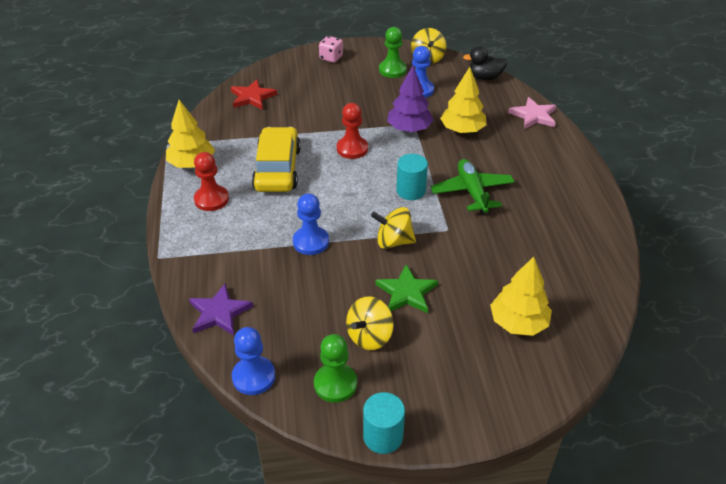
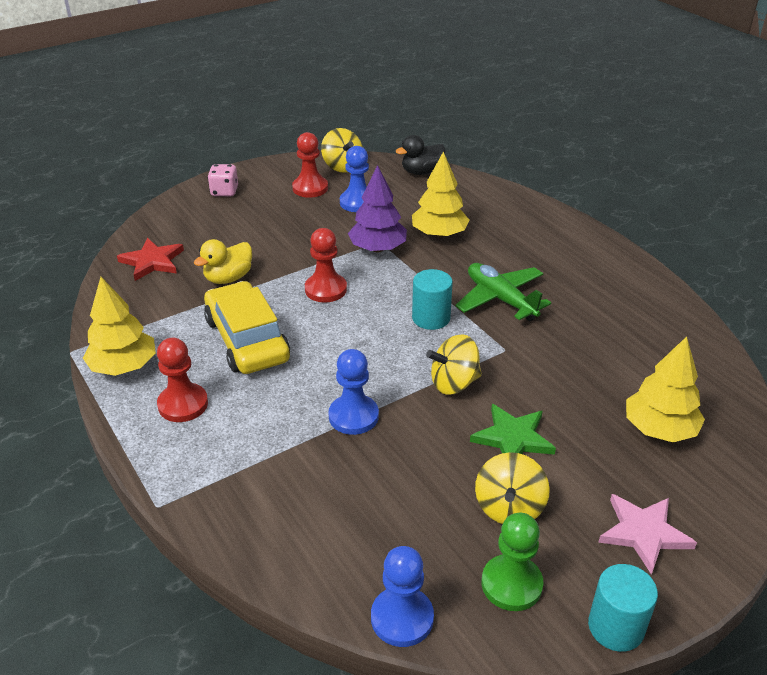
camera: 25 degrees left, 5 degrees down
(219, 312) = (296, 550): purple star -> none
(293, 122) = (228, 278): none -> yellow duck
(392, 70) = (310, 188): green pawn -> red pawn
(533, 115) = (504, 199): pink star -> pink star (643, 533)

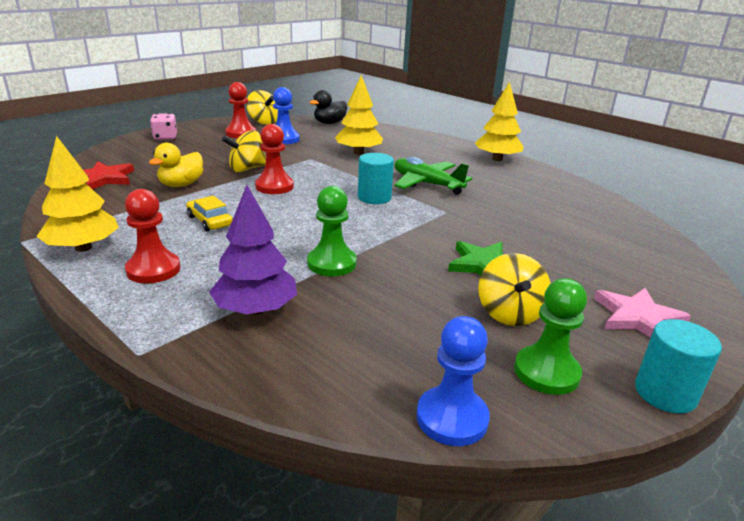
camera: 15 degrees left, 10 degrees down
(247, 340) = (209, 221): yellow car -> yellow car, size x0.49
(353, 416) = (331, 263): blue pawn -> green pawn
(378, 248) = (311, 162): purple tree -> purple tree (256, 309)
(454, 383) = (414, 235): yellow spinning top -> yellow spinning top (247, 169)
(659, 429) = (601, 249): yellow tree -> yellow tree (497, 159)

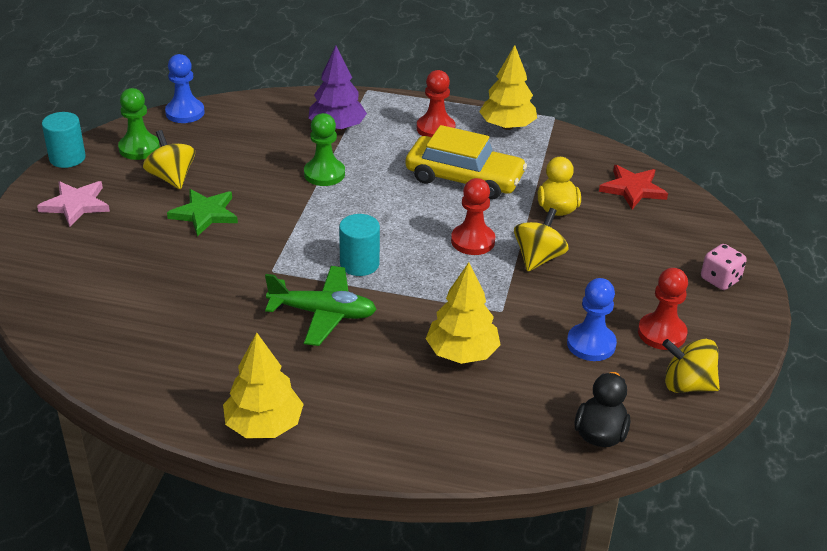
camera: 150 degrees right, 10 degrees up
(209, 221) = (464, 178): yellow car -> yellow car, size x2.02

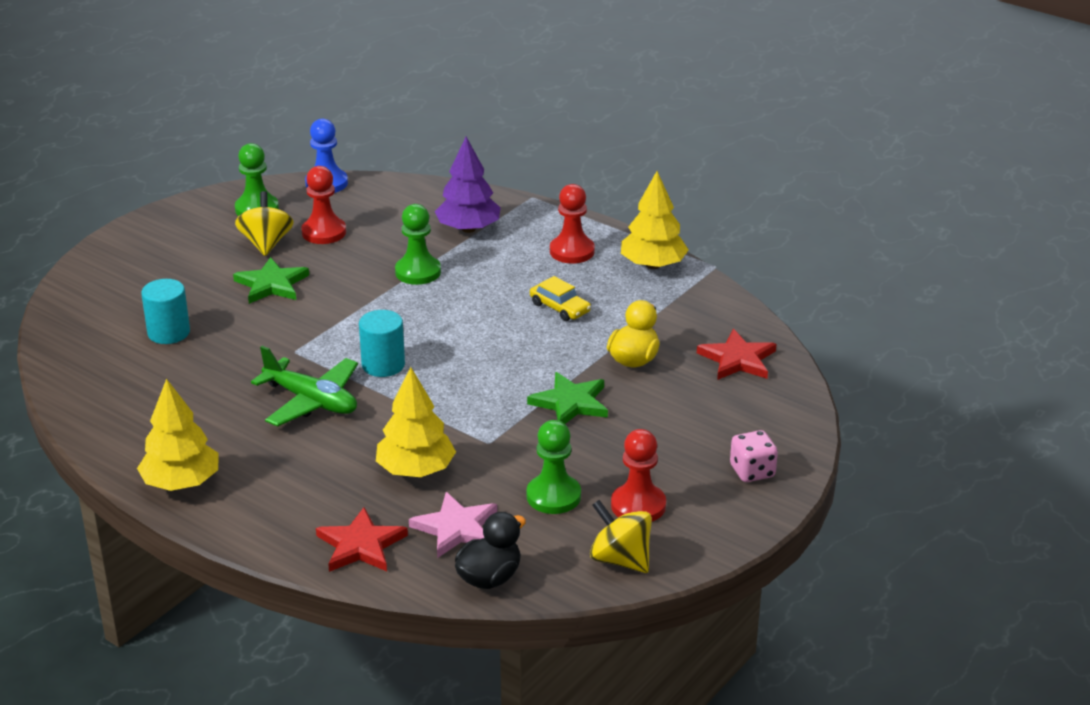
camera: 25 degrees right, 5 degrees down
(67, 158) = (183, 204): turquoise cylinder -> turquoise cylinder (169, 333)
(76, 205) = (160, 249): pink star -> pink star (456, 528)
(464, 178) = (560, 307): yellow car -> yellow car, size x0.49
(470, 437) = (361, 545): none -> red star
(473, 241) = (516, 370): red pawn -> red pawn (324, 232)
(538, 258) = (570, 403): yellow spinning top -> green star
(591, 344) = (553, 496): blue pawn -> green pawn

